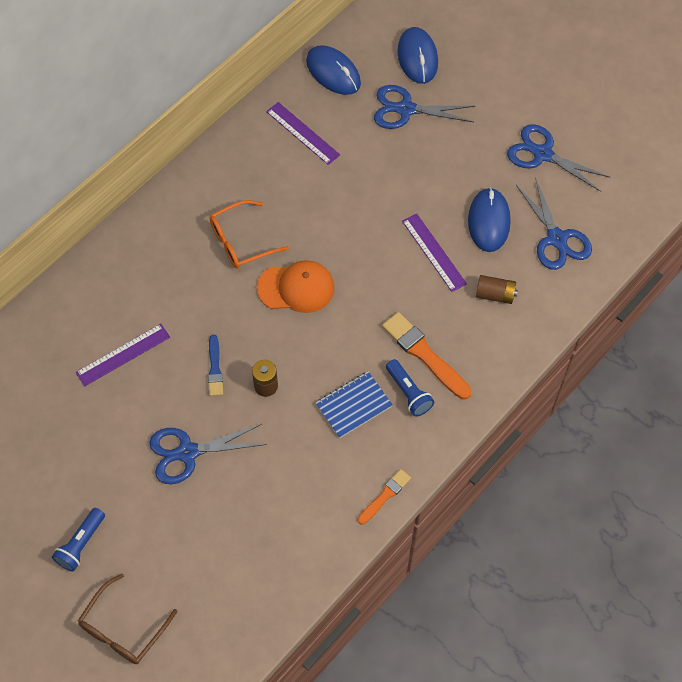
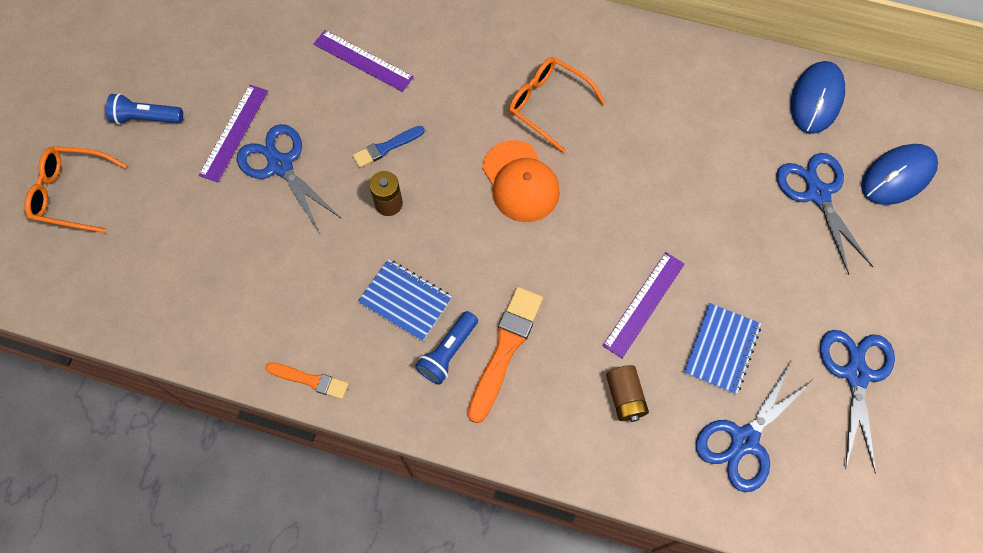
camera: 65 degrees right, 5 degrees up
(123, 628) = (71, 193): brown glasses -> orange glasses
(302, 133) = (717, 104): purple ruler -> purple ruler (234, 132)
(489, 221) = (721, 349): blue mouse -> blue notebook

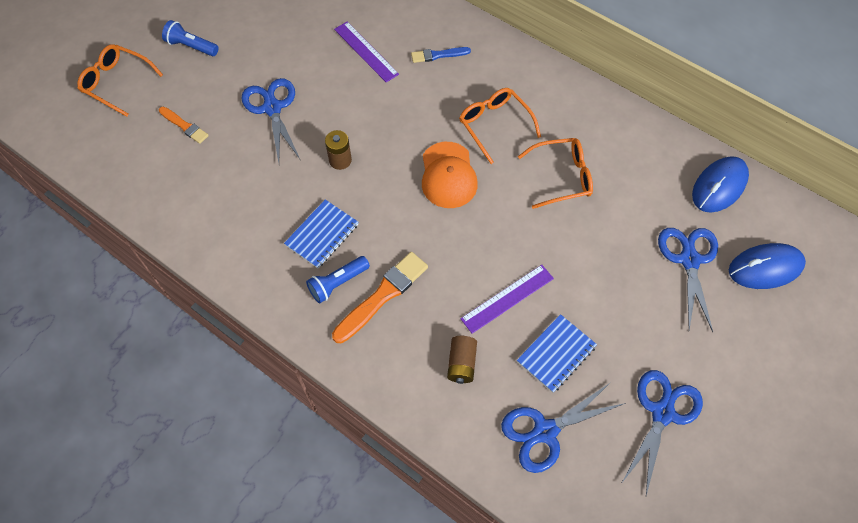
camera: 20 degrees right, 5 degrees down
(234, 132) = (249, 75): purple ruler -> none
(310, 380) = (226, 268): orange brush -> orange brush (184, 126)
(386, 147) = (356, 119): blue brush -> blue brush (438, 55)
(405, 301) = (322, 235): blue notebook -> blue notebook turned 75 degrees clockwise
(647, 142) = (562, 177): none -> orange glasses

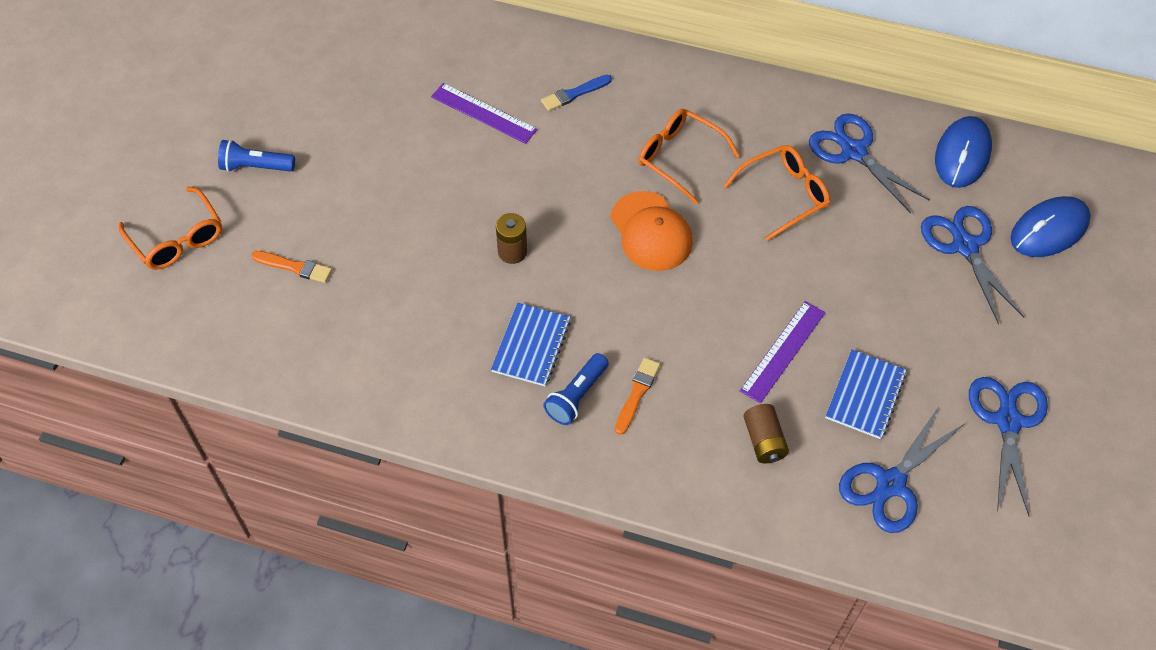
camera: 20 degrees left, 5 degrees down
(117, 83) = (177, 239): orange glasses -> orange glasses turned 135 degrees counterclockwise
(272, 108) = (397, 214): blue scissors -> blue scissors (853, 152)
(382, 295) = (637, 393): orange brush -> orange brush, size x0.58

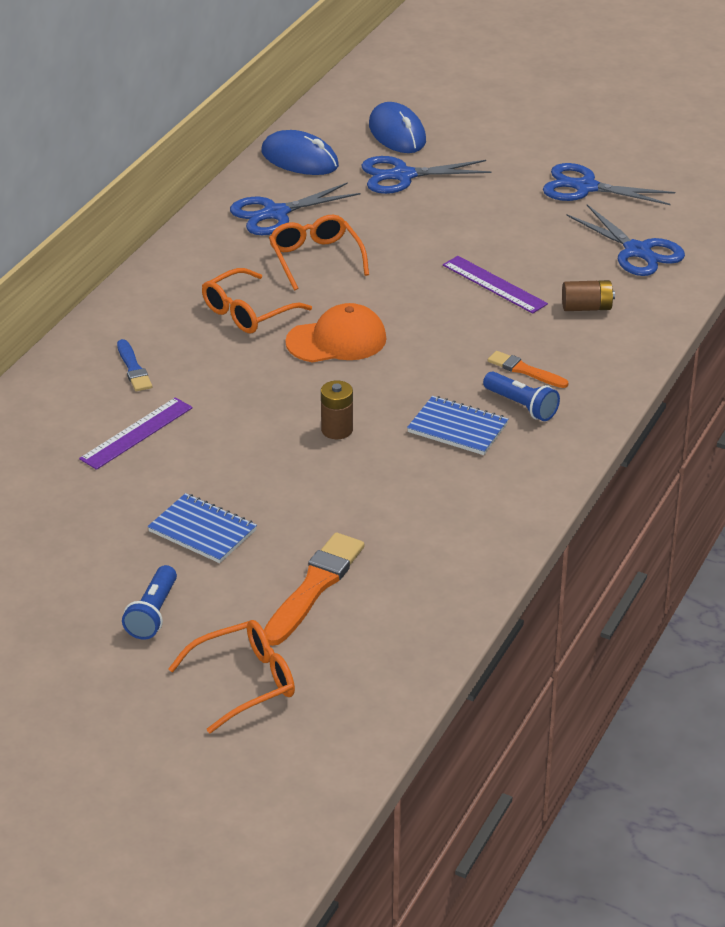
camera: 80 degrees left, 20 degrees down
(294, 267) = (314, 587): orange brush -> orange brush, size x1.72
(865, 395) = (549, 250): blue notebook -> blue notebook (202, 531)

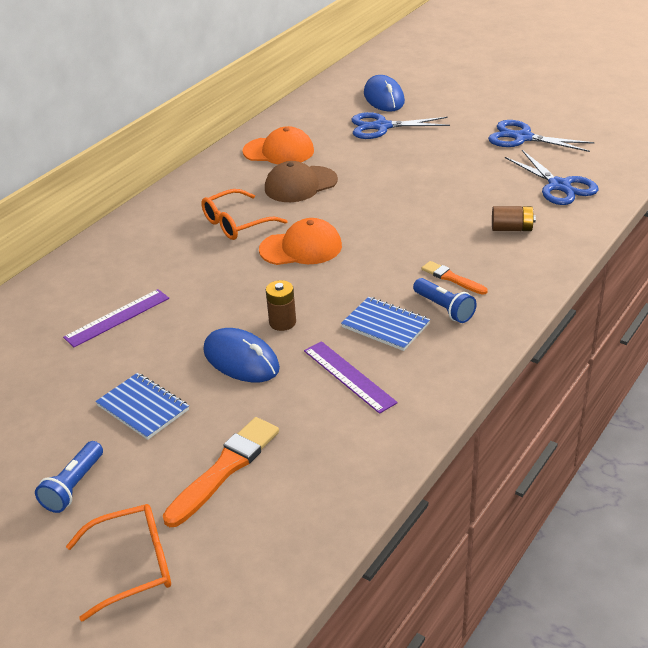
camera: 10 degrees right, 0 degrees up
(133, 368) = (133, 264): blue brush -> none
(275, 213) = (279, 151): blue scissors -> orange cap
(299, 159) = (307, 114): blue mouse -> blue mouse (241, 360)
(315, 259) = (300, 184): orange glasses -> brown cap
(494, 284) = (438, 208): purple ruler -> purple ruler (349, 376)

